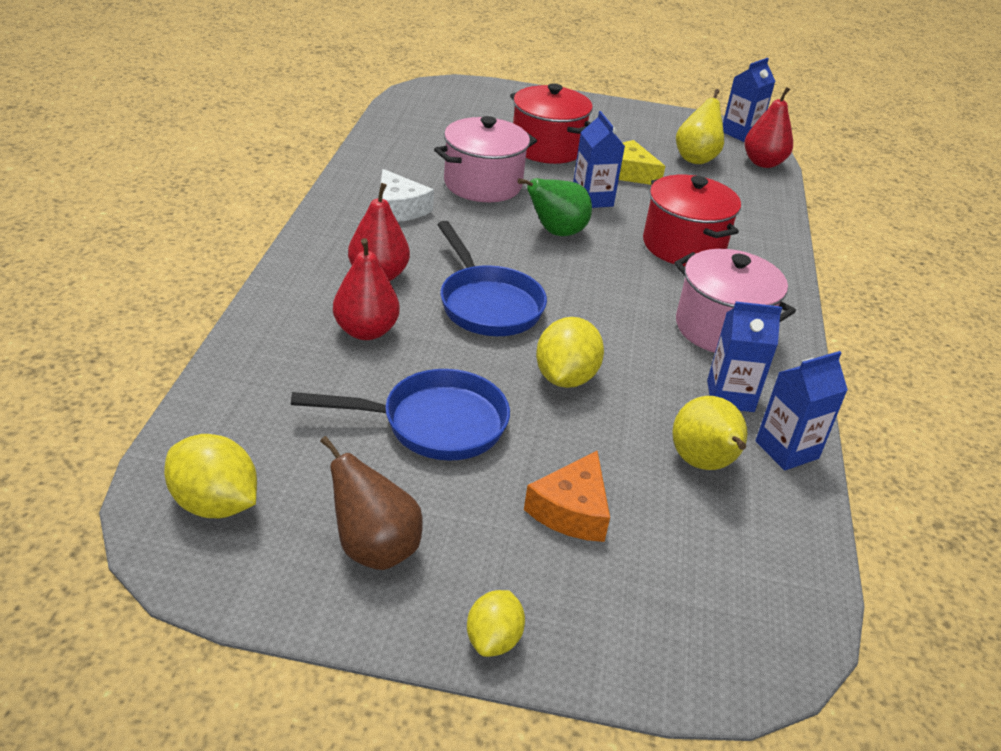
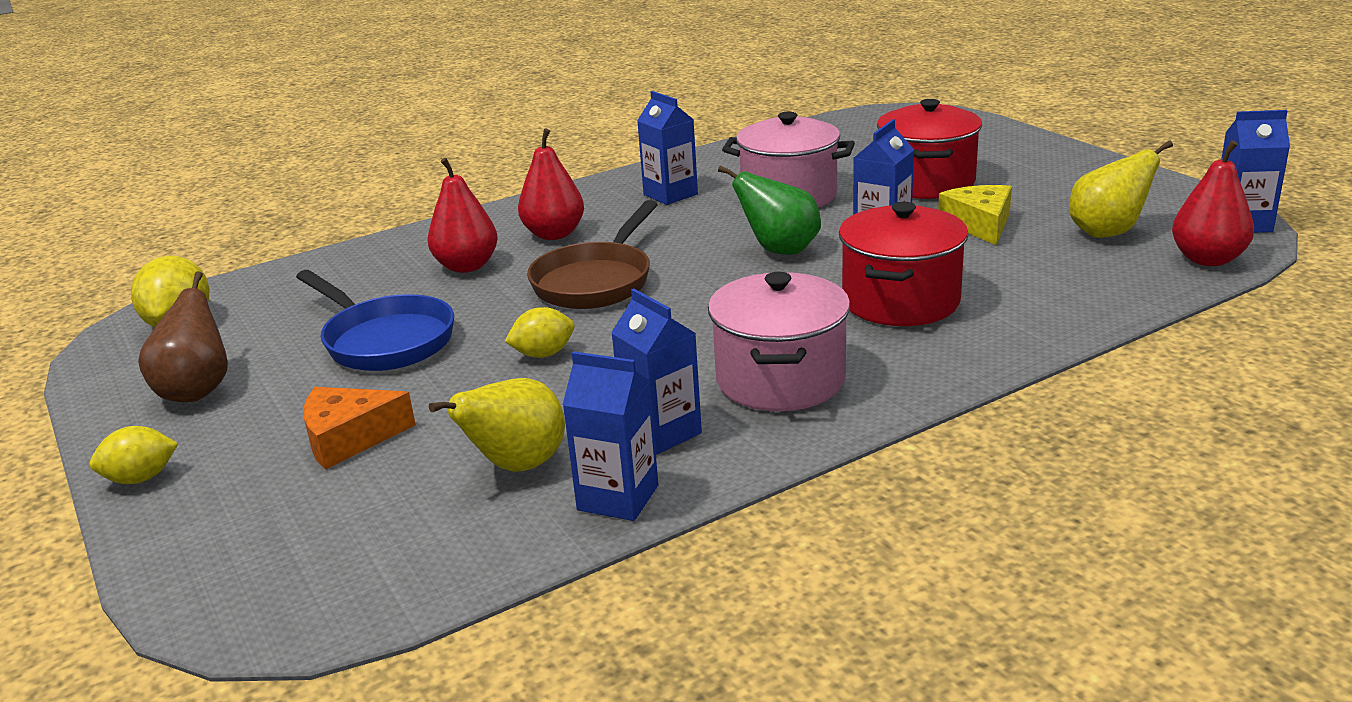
camera: 55 degrees right, 10 degrees down
(399, 209) = (670, 194): white cheese -> blue carton
(487, 304) = (596, 281): blue pan -> brown pan
(565, 378) = (543, 354): yellow lemon -> yellow lemon, size x0.64

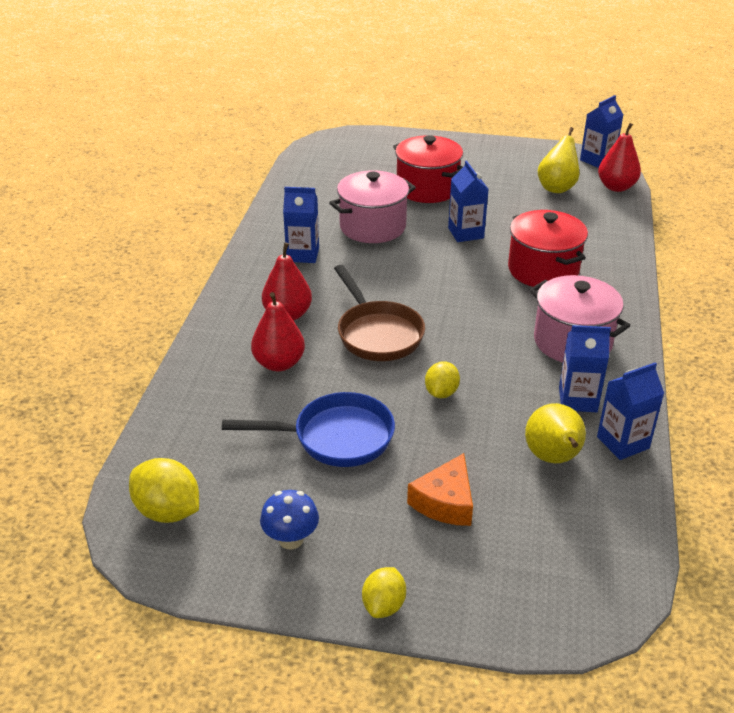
camera: 50 degrees left, 10 degrees up
(197, 391) = (291, 539): brown pear -> blue mushroom
(780, 250) = (434, 266): green pear -> none
(980, 225) = (498, 206): yellow cheese -> none

